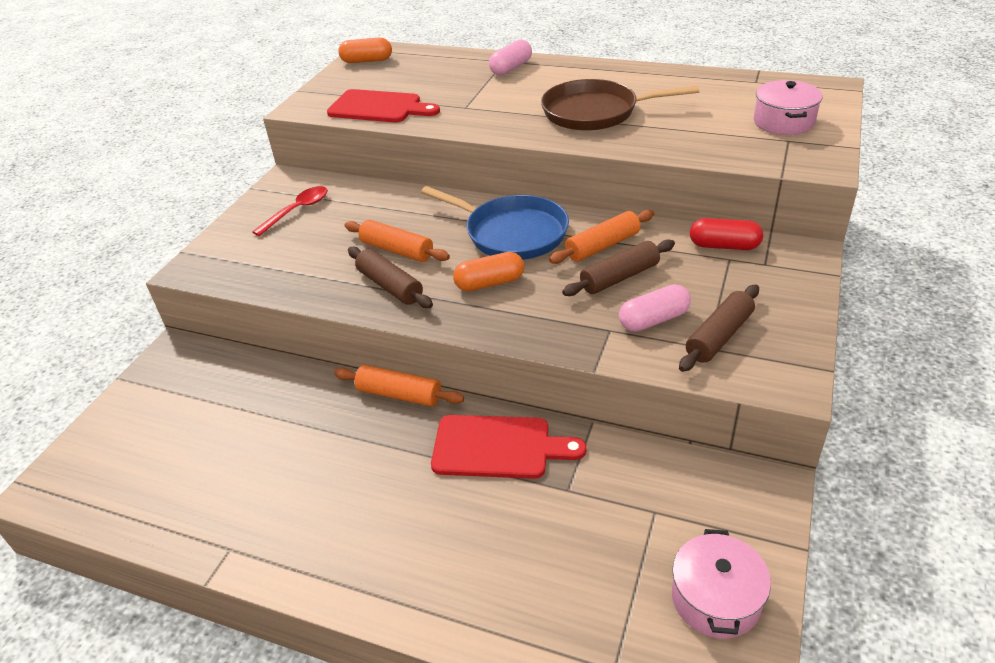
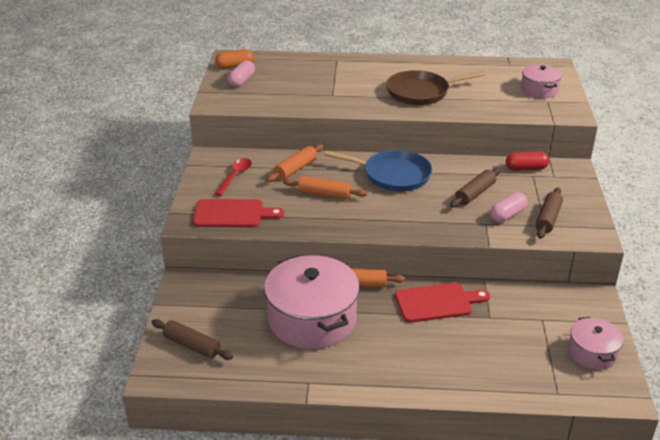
camera: 20 degrees left, 5 degrees down
(301, 441) = (312, 319): none -> pink pot
(379, 107) = (271, 100): red cutting board -> red cutting board (232, 214)
(390, 286) = (335, 216): brown rolling pin -> brown rolling pin (192, 345)
(489, 283) = (398, 206): orange capsule -> none
(511, 68) = (345, 65): pink capsule -> pink capsule (241, 81)
(602, 246) = (454, 176): orange rolling pin -> orange rolling pin (296, 169)

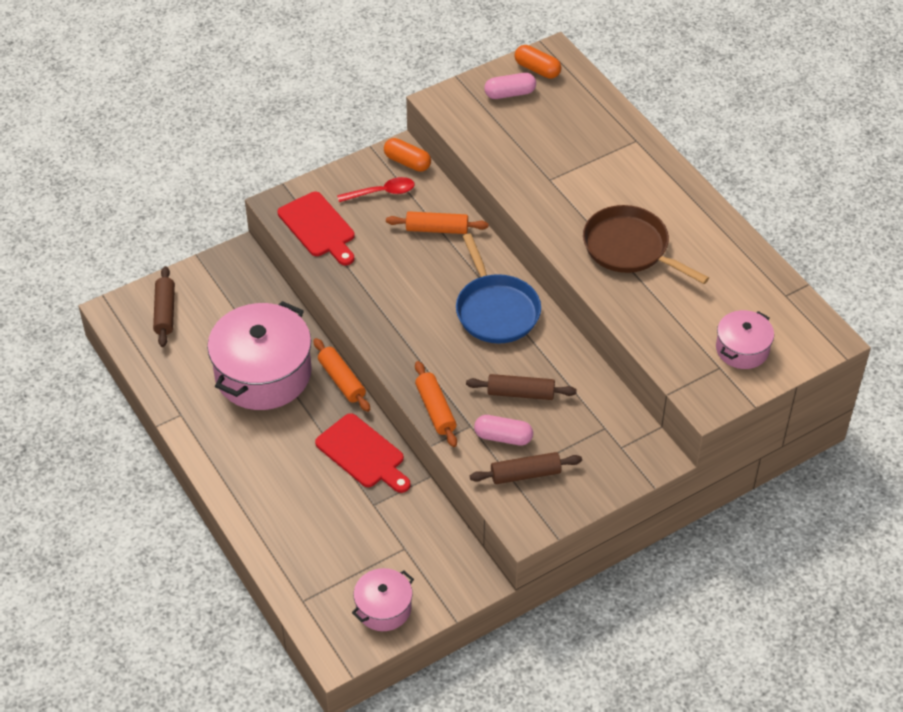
camera: 55 degrees right, 15 degrees up
(222, 157) = (407, 162): none -> orange capsule
(324, 194) = (411, 275): orange rolling pin -> orange rolling pin (435, 409)
(526, 168) = (615, 416): red capsule -> none

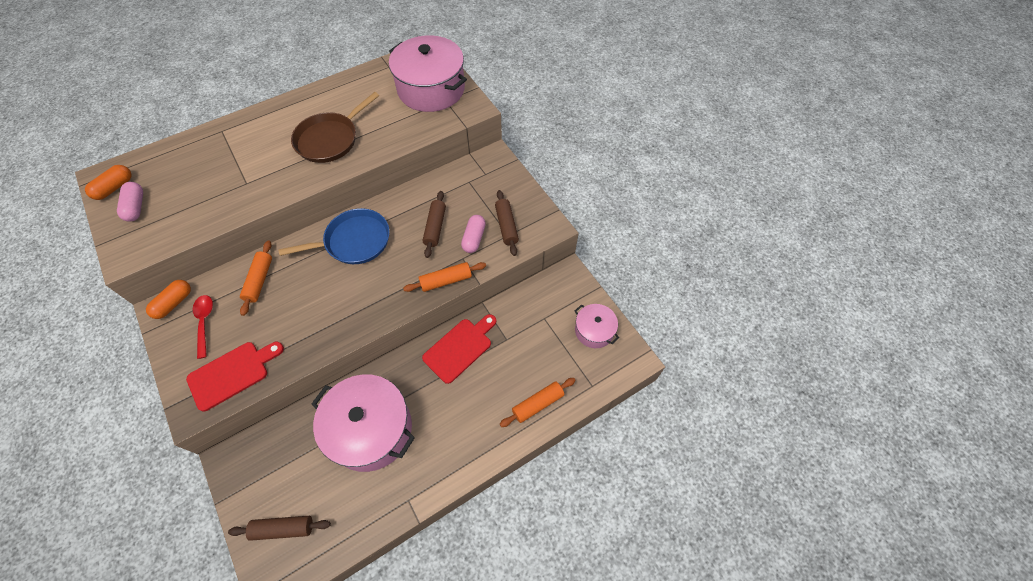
camera: 90 degrees left, 10 degrees up
(342, 380) = (386, 366): orange rolling pin -> orange rolling pin (538, 404)
(742, 349) = (431, 89): pink pot -> pink pot, size x1.92

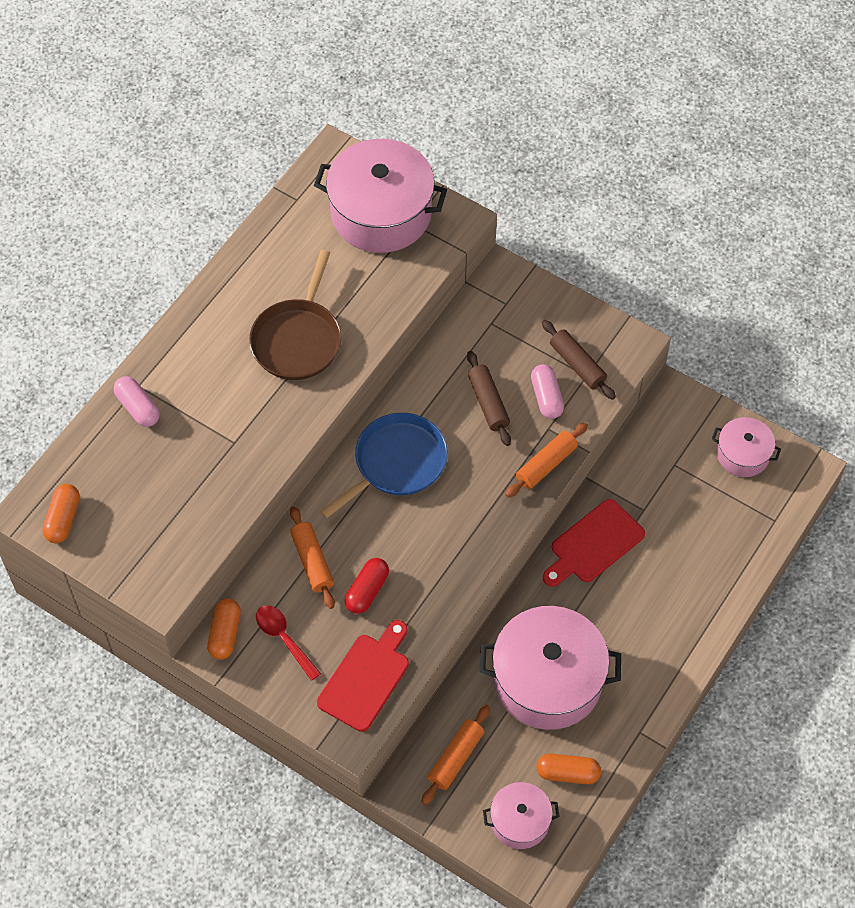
camera: 25 degrees left, 0 degrees up
(136, 207) = (116, 530): pink capsule -> pink capsule (138, 407)
(277, 314) = (367, 591): none -> red capsule
(283, 528) = (520, 821): brown rolling pin -> pink pot
(339, 507) = (567, 773): none -> orange capsule
(460, 348) = (593, 544): red cutting board -> red cutting board turned 150 degrees counterclockwise
(538, 404) = (724, 568): orange rolling pin -> orange rolling pin (456, 758)

